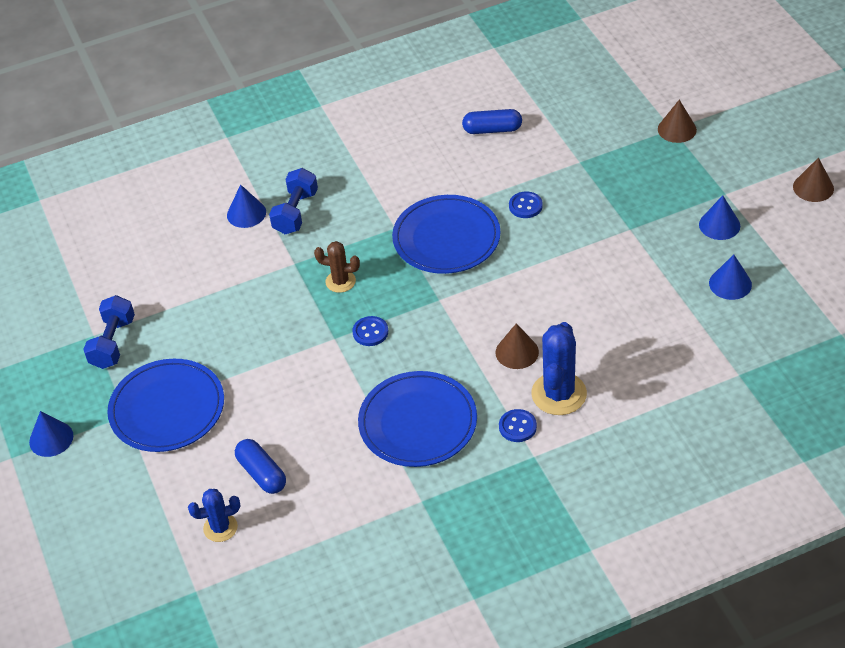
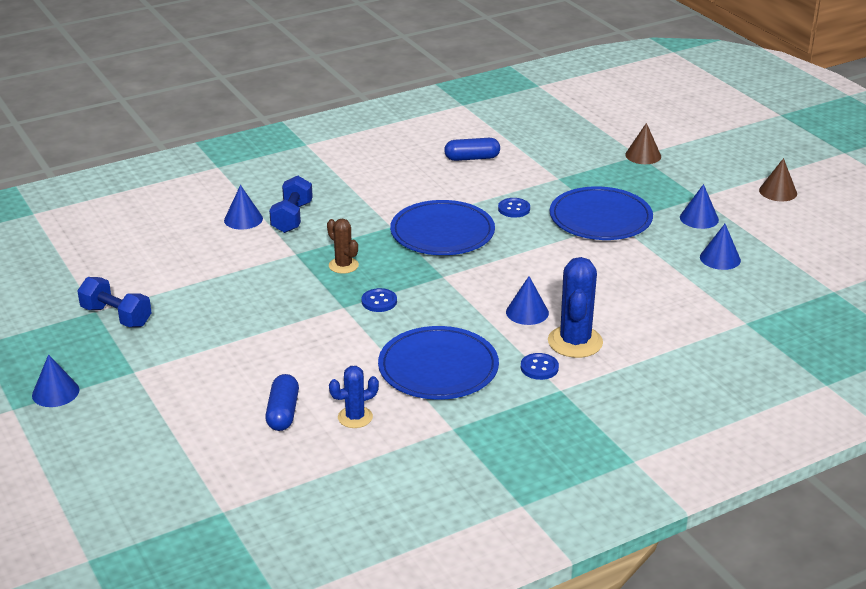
camera: 10 degrees left, 15 degrees down
(113, 343) = (116, 316): blue dumbbell -> blue dumbbell turned 60 degrees counterclockwise
(167, 409) = (177, 365): blue plate -> blue plate (600, 218)
(220, 528) = (244, 458): blue cactus -> blue cactus (355, 417)
(262, 473) = (283, 413): blue capsule -> blue capsule turned 45 degrees clockwise
(340, 281) = (343, 265): brown cactus -> brown cactus turned 45 degrees clockwise
(517, 352) = (527, 312): brown cone -> blue cone

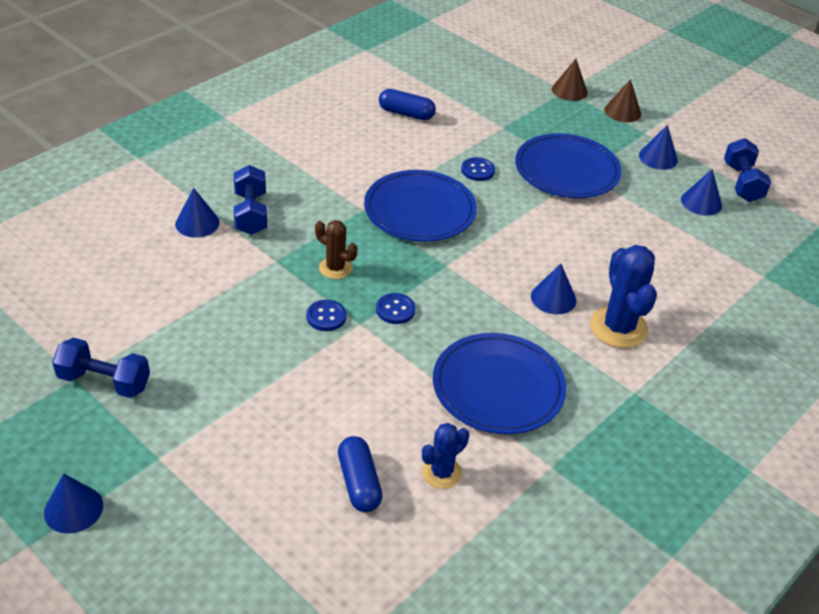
camera: 20 degrees left, 10 degrees up
(472, 158) = (406, 113): blue capsule -> blue capsule turned 45 degrees clockwise
(539, 368) = (600, 367): blue button -> blue button (326, 317)
(773, 248) = (742, 183): none -> blue dumbbell
(778, 192) = (712, 117): brown cone -> brown cone (622, 111)

